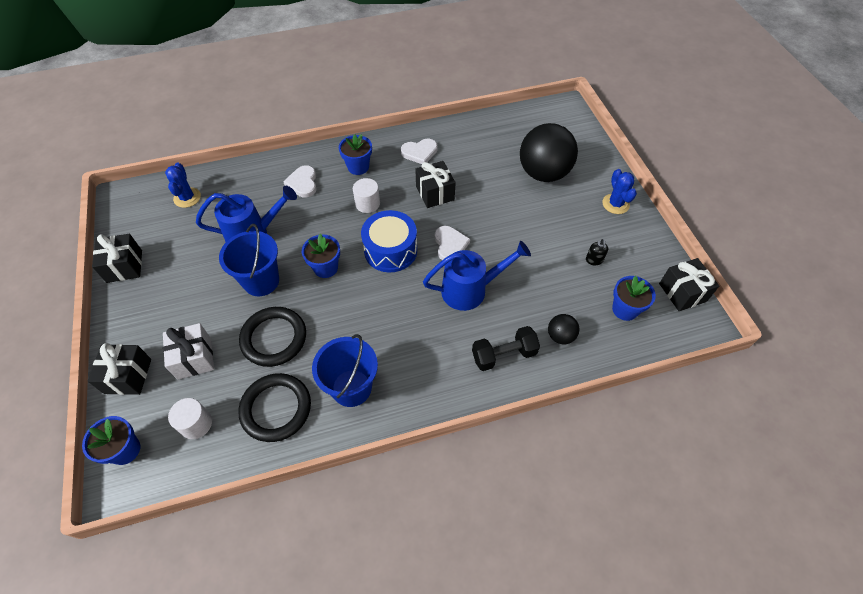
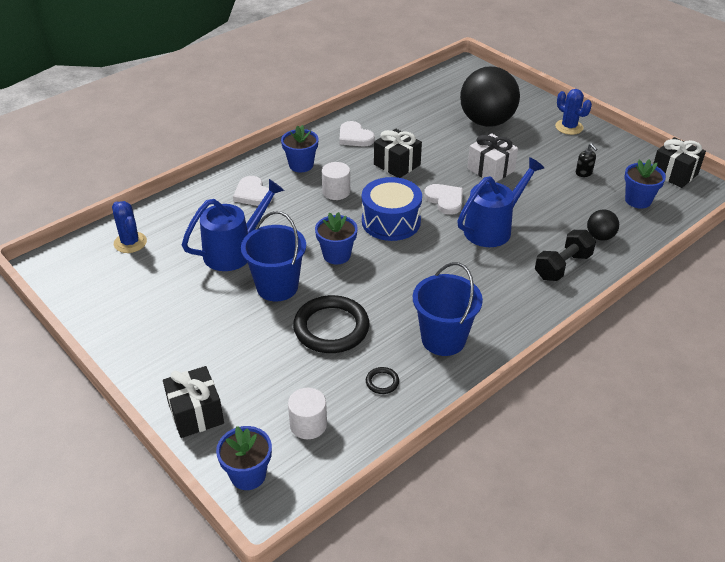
camera: 25 degrees left, 15 degrees down
(124, 266) = (107, 323): black gift -> none
(194, 358) = (258, 373): white gift -> white gift (491, 170)
(276, 409) = (382, 382): black ring -> black ring, size x0.42
(419, 152) = (354, 137): white heart -> white heart turned 90 degrees clockwise

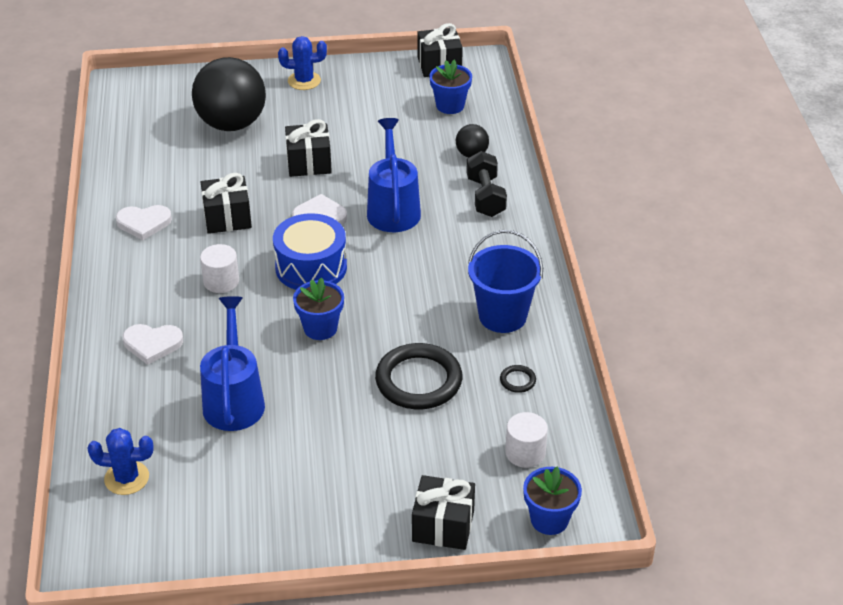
camera: 55 degrees left, 0 degrees up
(277, 287) = (323, 392): blue bucket -> none
(301, 165) = (145, 285): blue flower pot -> none
(491, 170) = (309, 163): white gift -> black gift
(584, 173) = (380, 112): black soap dispenser -> none

